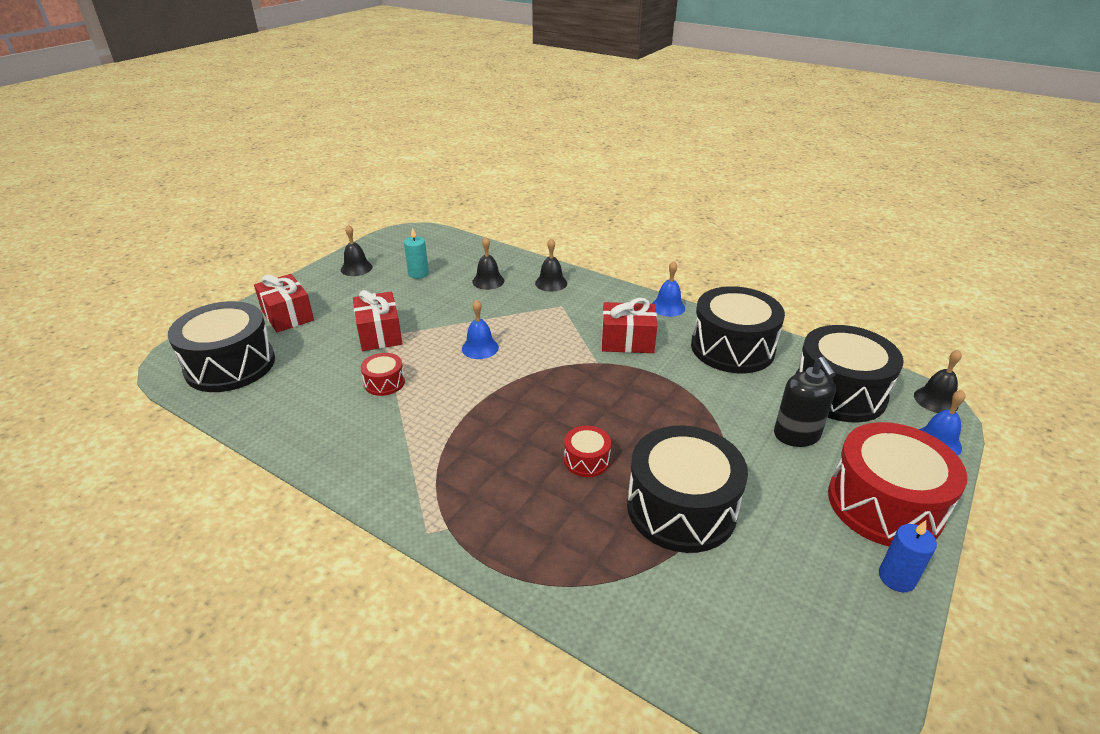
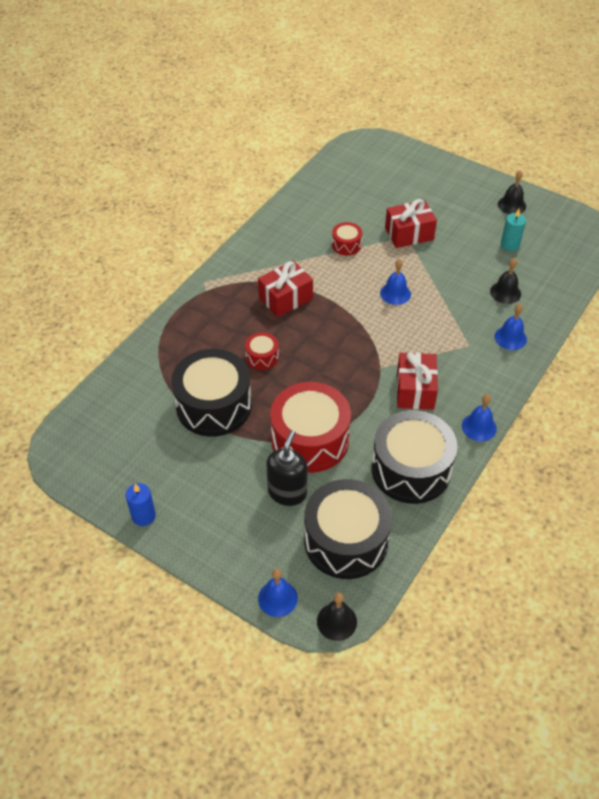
camera: 90 degrees right, 15 degrees up
(230, 365) = (362, 167): black drum -> none
(287, 315) = (429, 180): red gift -> red gift (285, 298)
(551, 283) = (510, 337): black bell -> blue bell
(796, 435) = (287, 492): black soap dispenser -> black soap dispenser turned 120 degrees clockwise
(884, 504) = (208, 531): red drum -> red drum (310, 440)

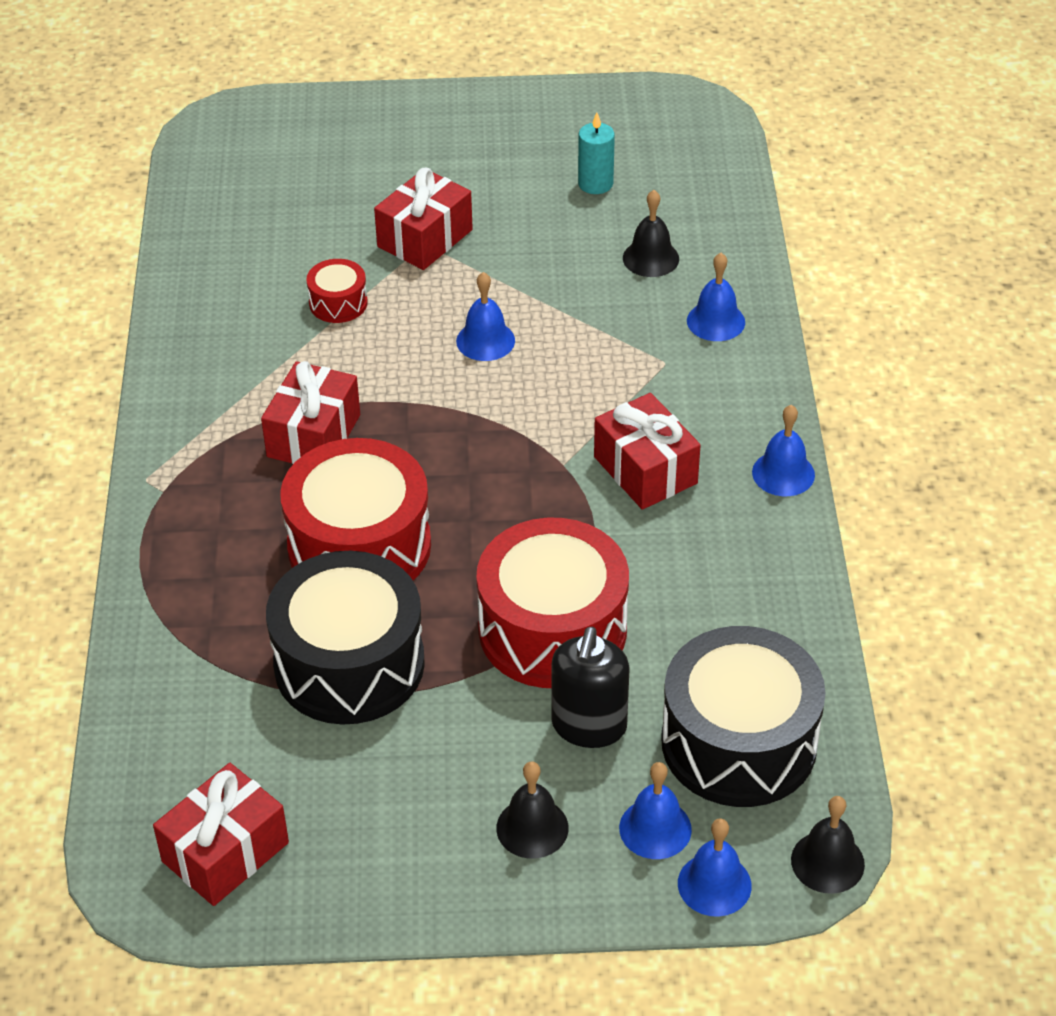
camera: 35 degrees left, 5 degrees down
(98, 456) = (225, 852): none -> red gift
(143, 516) = (392, 896): blue candle -> none
(262, 357) = (359, 546): red drum -> red drum, size x2.20
(275, 556) = (655, 828): none -> blue bell
(287, 492) = (589, 726): black soap dispenser -> black soap dispenser turned 150 degrees counterclockwise
(411, 469) = (741, 587): black drum -> none
(512, 205) = (546, 121): black bell -> black bell (532, 828)

